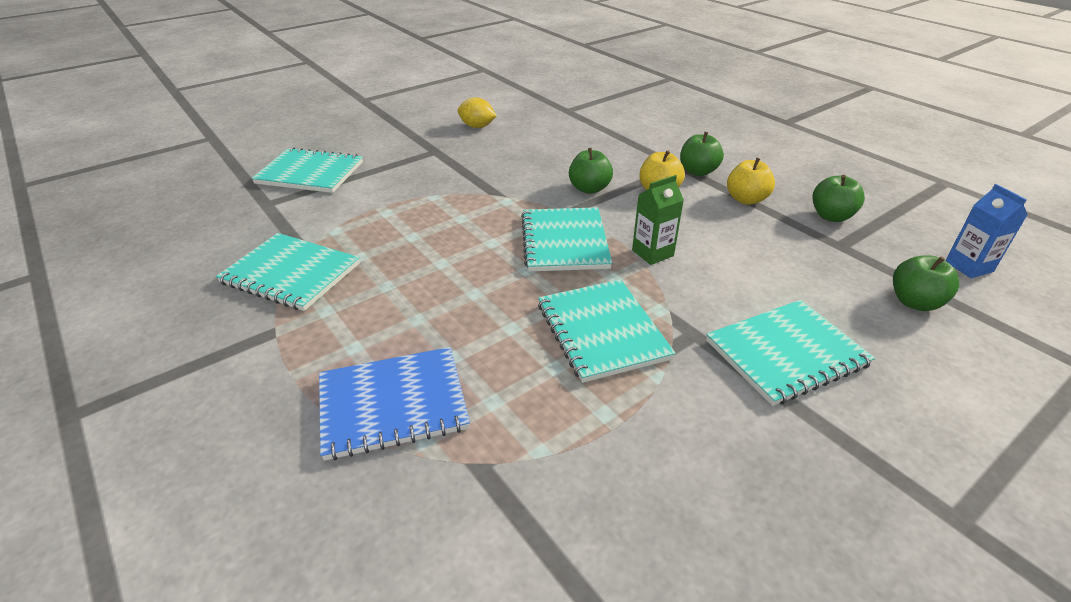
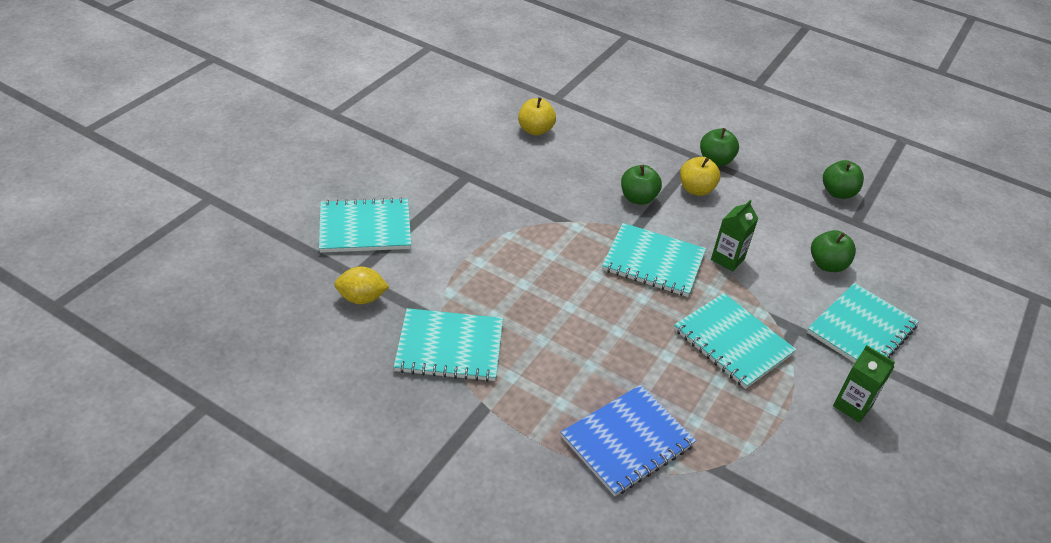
camera: 25 degrees left, 5 degrees up
(477, 127) = (484, 135): yellow lemon -> yellow lemon (362, 298)
(564, 241) = (653, 262): turquoise notebook -> turquoise notebook turned 45 degrees counterclockwise
(721, 438) = (852, 406): none -> green carton
(746, 199) = (768, 186): yellow apple -> yellow apple (535, 130)
(914, 302) = (923, 265): green apple -> green apple (827, 265)
(969, 266) = (945, 224): blue carton -> none

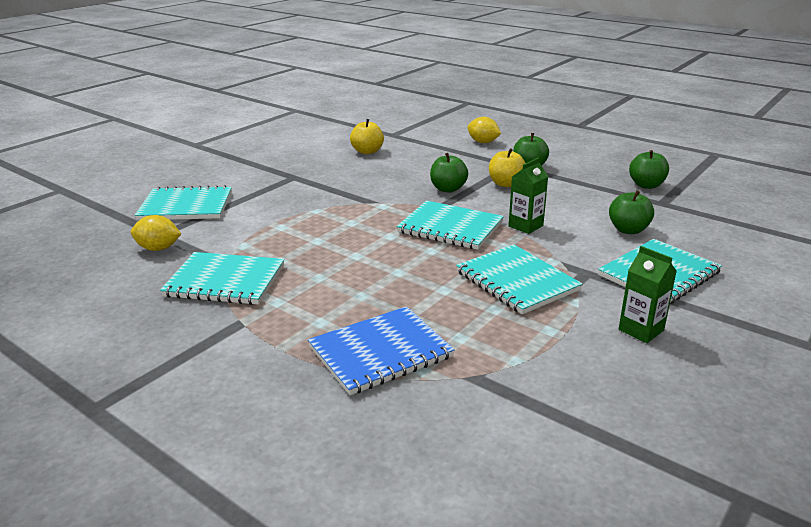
camera: 10 degrees right, 15 degrees down
(658, 114) = (483, 142): none -> yellow lemon

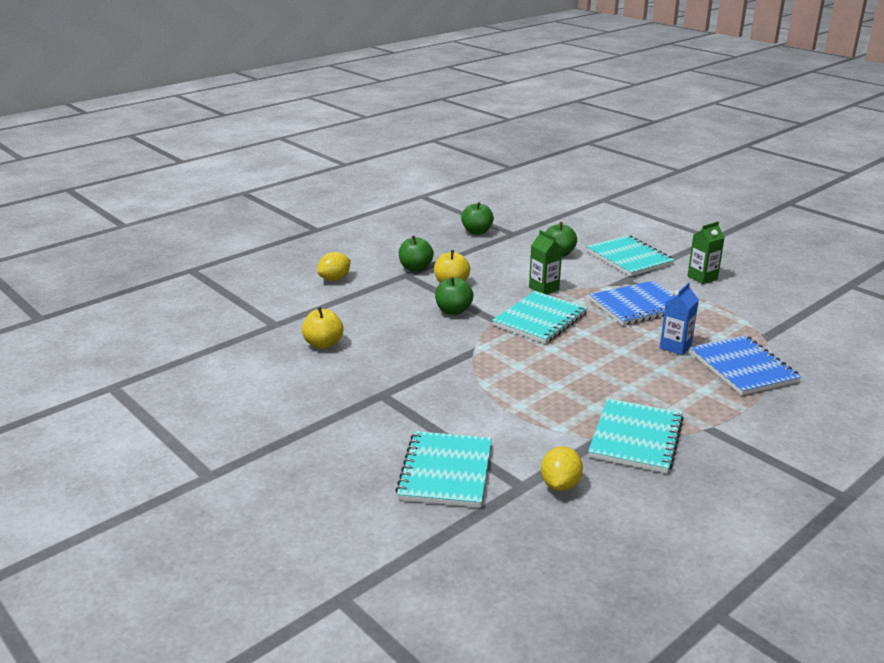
camera: 80 degrees left, 0 degrees up
(419, 305) = (675, 347): none -> blue carton
(517, 281) = (638, 305): turquoise notebook -> blue notebook

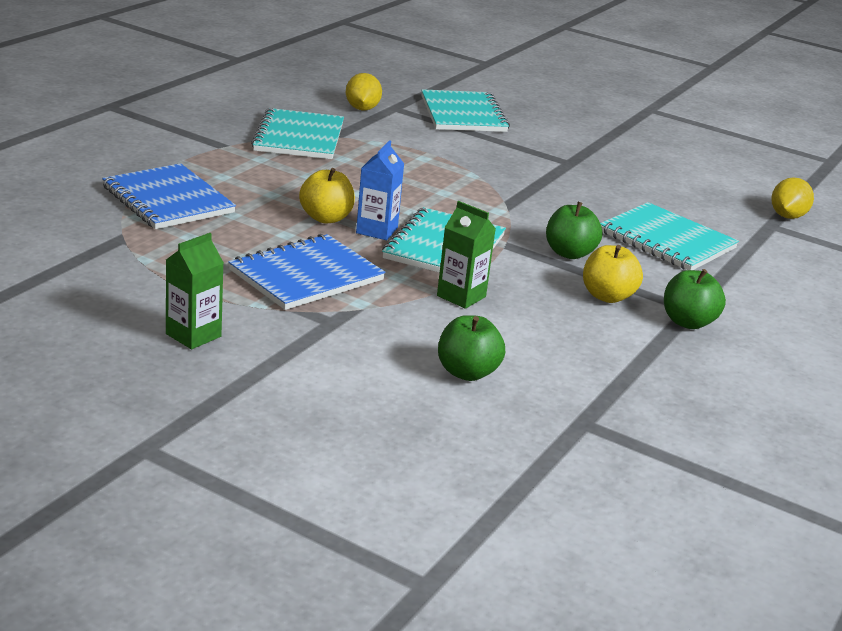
camera: 160 degrees right, 0 degrees up
(323, 344) = (685, 206): yellow apple -> yellow apple (326, 218)
(334, 279) = (784, 294): yellow lemon -> yellow lemon (787, 216)
(477, 232) = (657, 421): green apple -> none
(629, 258) = (331, 372): turquoise notebook -> turquoise notebook (667, 240)
(675, 347) = (252, 220): blue carton -> blue carton (377, 230)

